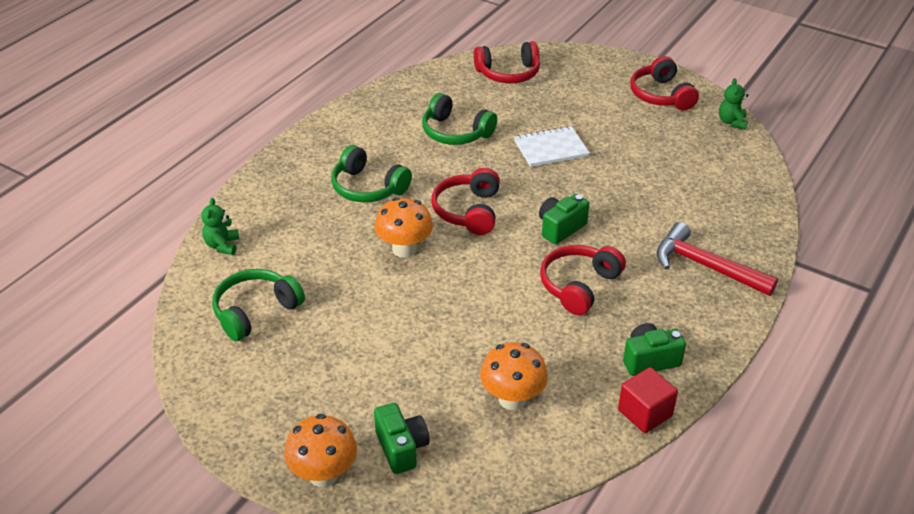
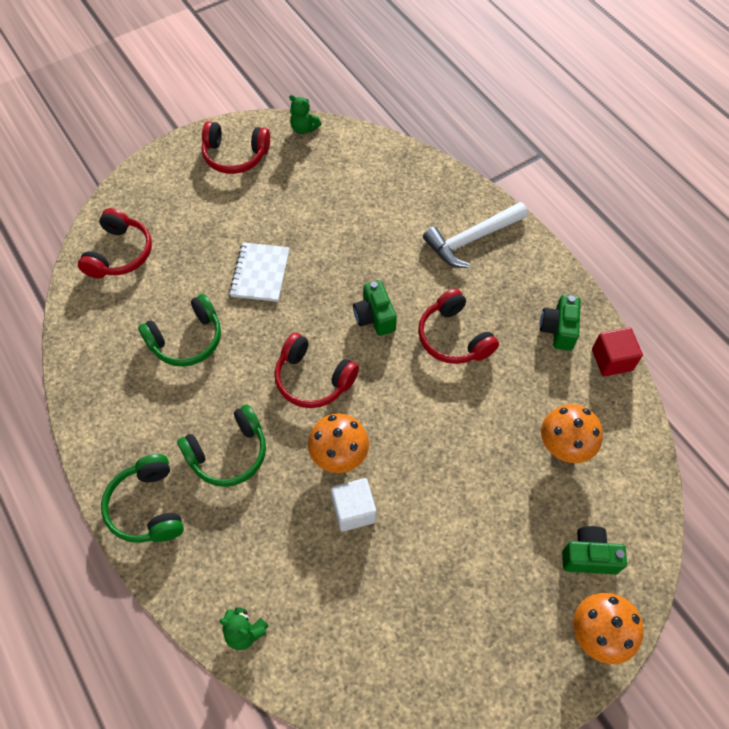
camera: 65 degrees left, 20 degrees up
(255, 311) = (364, 628): green headphones -> green headphones (147, 507)
(358, 273) = (353, 510): none -> white cube
(706, 266) = (472, 239): red hammer -> white hammer

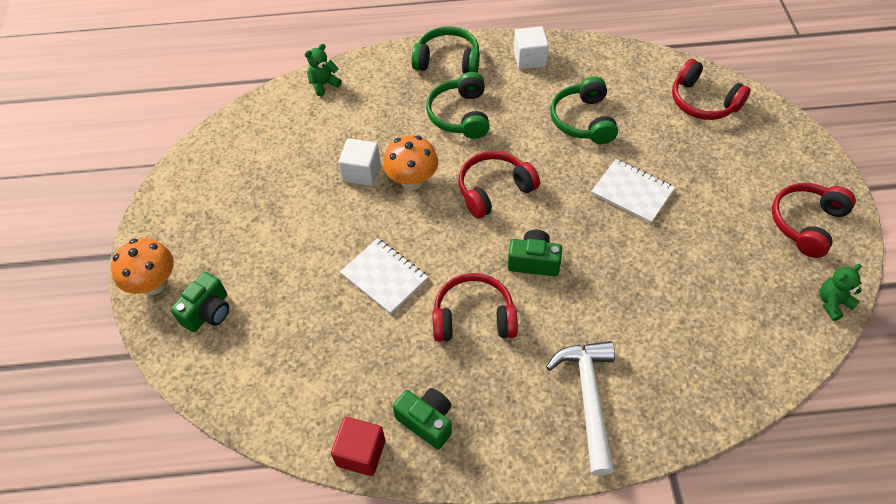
camera: 120 degrees right, 5 degrees down
(112, 422) = (529, 59): none -> white cube
(458, 424) = (384, 277): none -> white notebook
(564, 446) = (307, 350): orange mushroom -> none

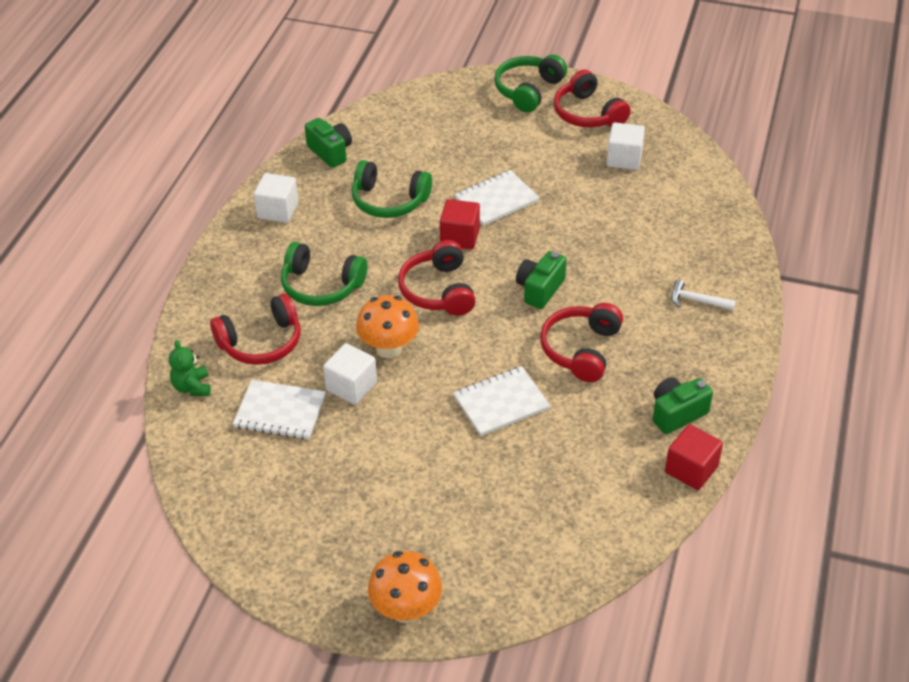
camera: 70 degrees left, 10 degrees down
(208, 312) = (472, 563): green camera -> green camera (330, 152)
(319, 140) = (280, 411): none -> white notebook
(448, 61) = (233, 273): green headphones -> green headphones (528, 90)
(568, 182) = (460, 237): none -> red cube
(588, 399) = (697, 301): white hammer -> white hammer, size x0.51
(703, 102) = (418, 118): red headphones -> red headphones (261, 342)
(759, 274) = (624, 159): none -> white cube
(832, 303) = (669, 132): green teddy bear -> none

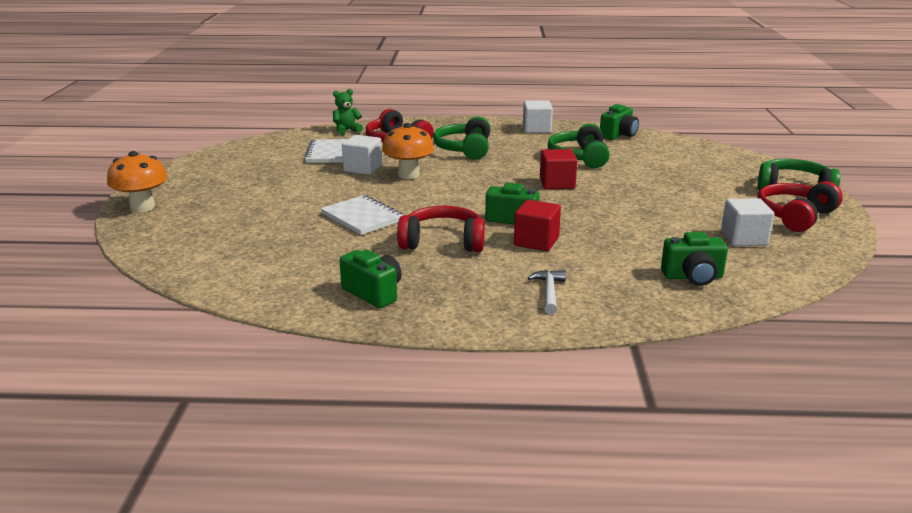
camera: 75 degrees right, 20 degrees down
(438, 290) = (484, 183): red headphones -> none
(496, 200) = (619, 191): white notebook -> none
(687, 211) = (693, 277): none -> green camera
(691, 469) = (297, 305): red cube -> red cube (536, 242)

